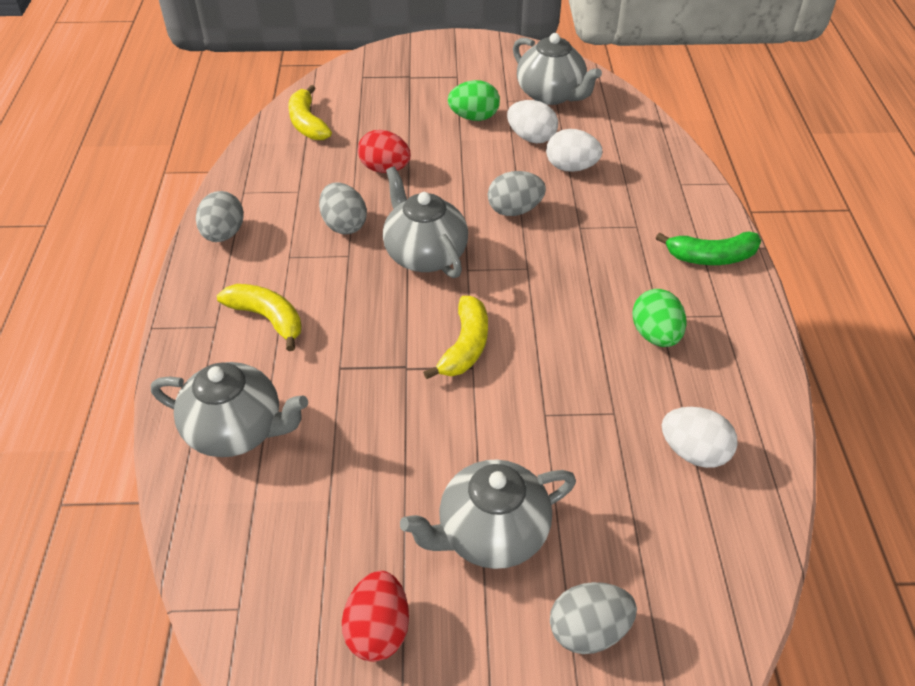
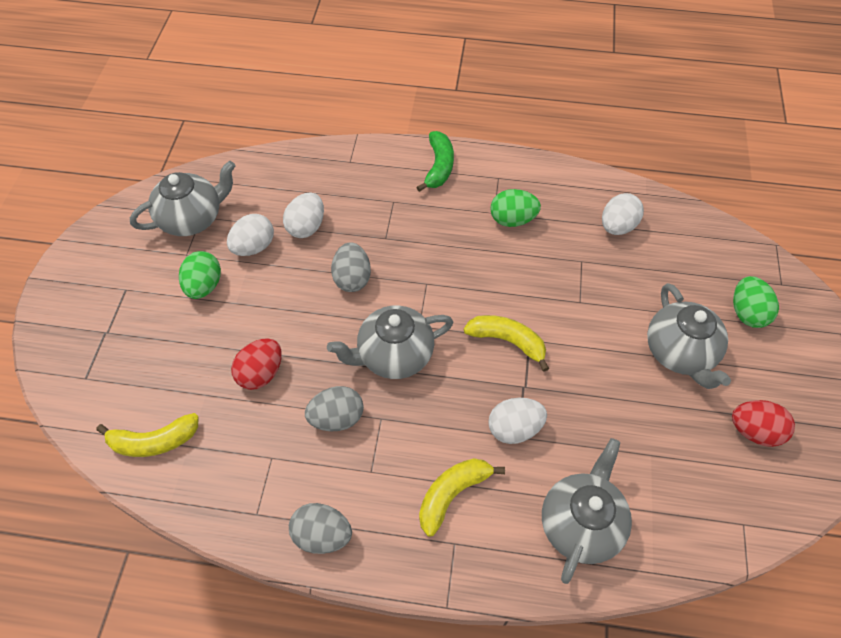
camera: 80 degrees left, 10 degrees up
(349, 362) = (514, 428): none -> white egg
(588, 630) = (747, 313): grey egg -> green egg

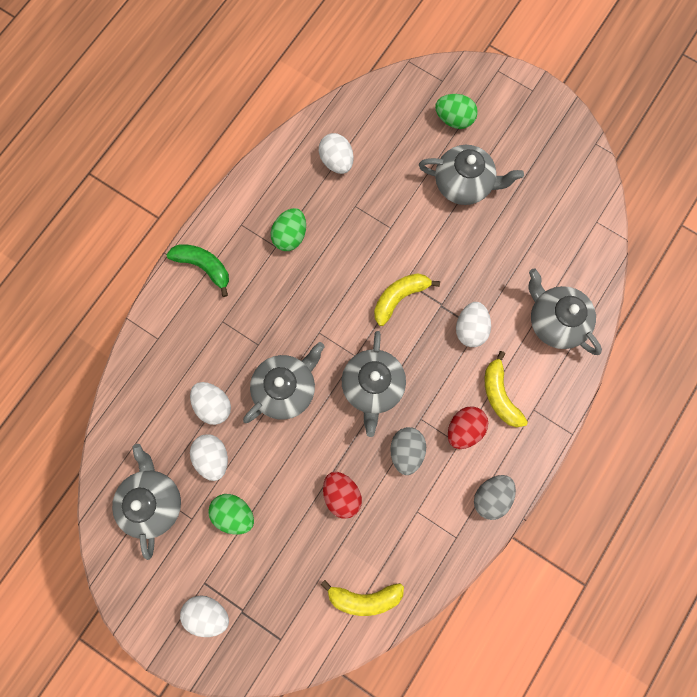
camera: 65 degrees left, 20 degrees up
(96, 304) = (208, 613): none -> white egg
(154, 441) = (364, 597): yellow banana -> yellow banana turned 75 degrees clockwise
(352, 278) = (286, 388): grey egg -> grey teapot
(754, 431) = (541, 174): red egg -> red egg (464, 429)

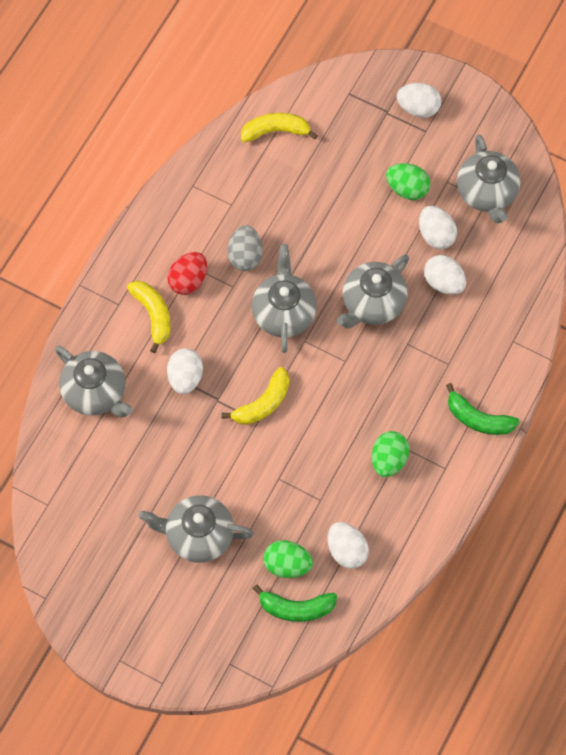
camera: 175 degrees right, 10 degrees down
(341, 495) = (305, 213): red egg -> none
(384, 118) = (296, 608): none -> green banana
(454, 119) = (213, 614): green egg -> green egg (287, 564)
(491, 496) = (160, 223): grey egg -> none

